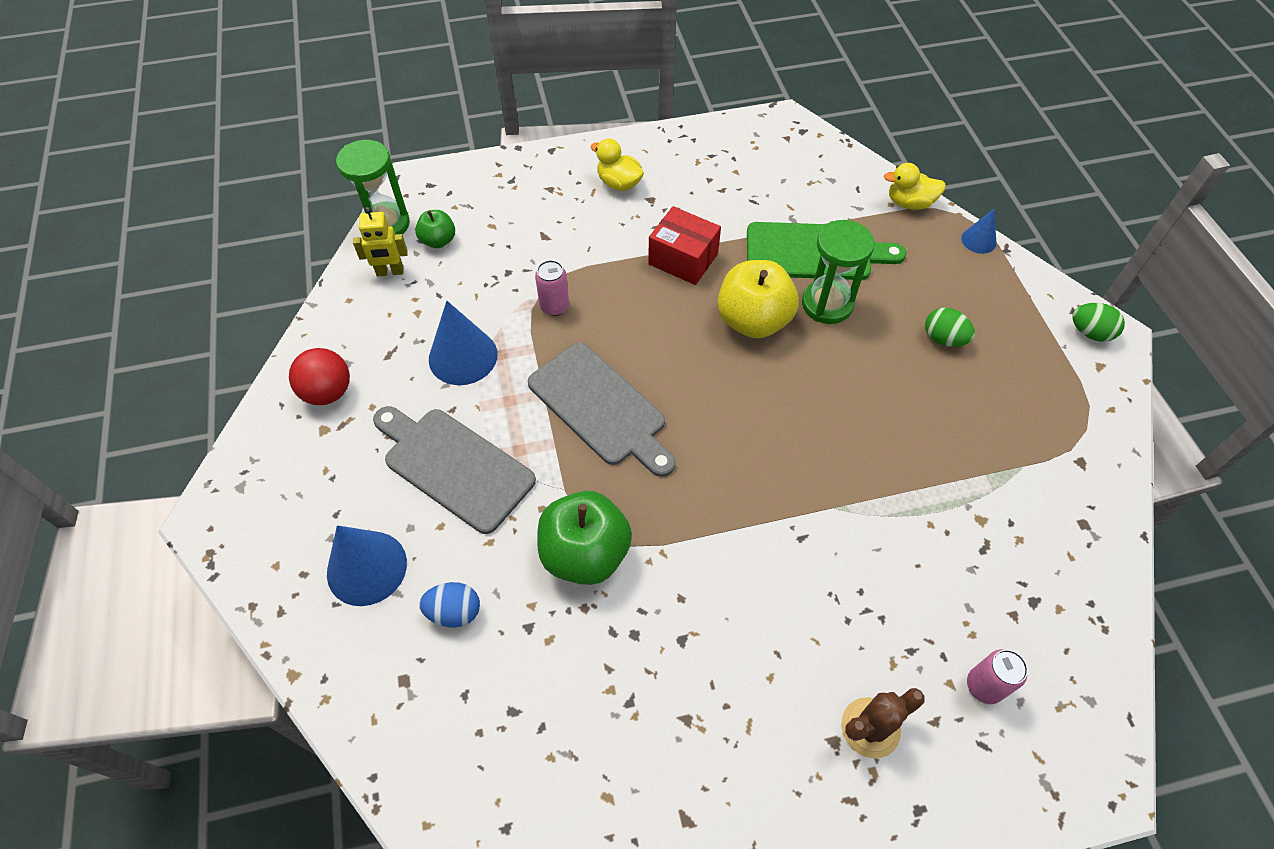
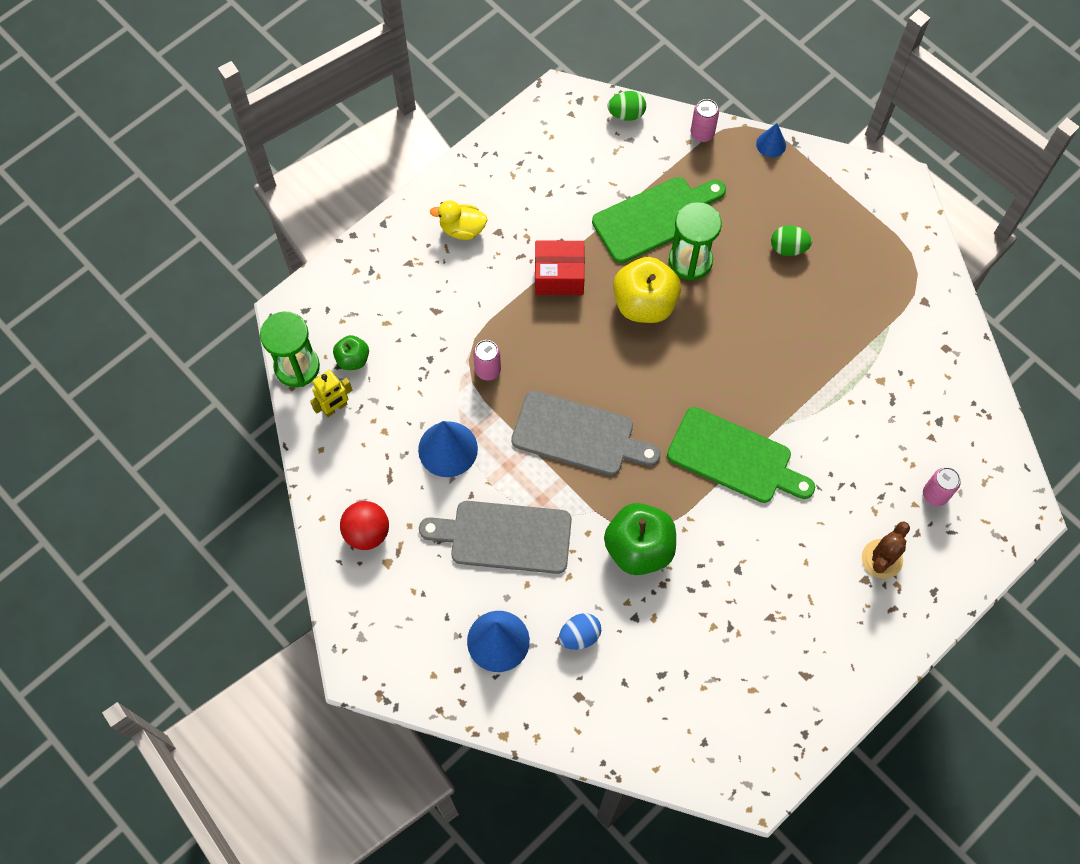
camera: 30 degrees left, 10 degrees up
(756, 515) = (735, 458): none -> green cutting board
(909, 203) = (702, 133): yellow duck -> pink can
(1090, 333) = (886, 189): green egg -> green egg (626, 114)

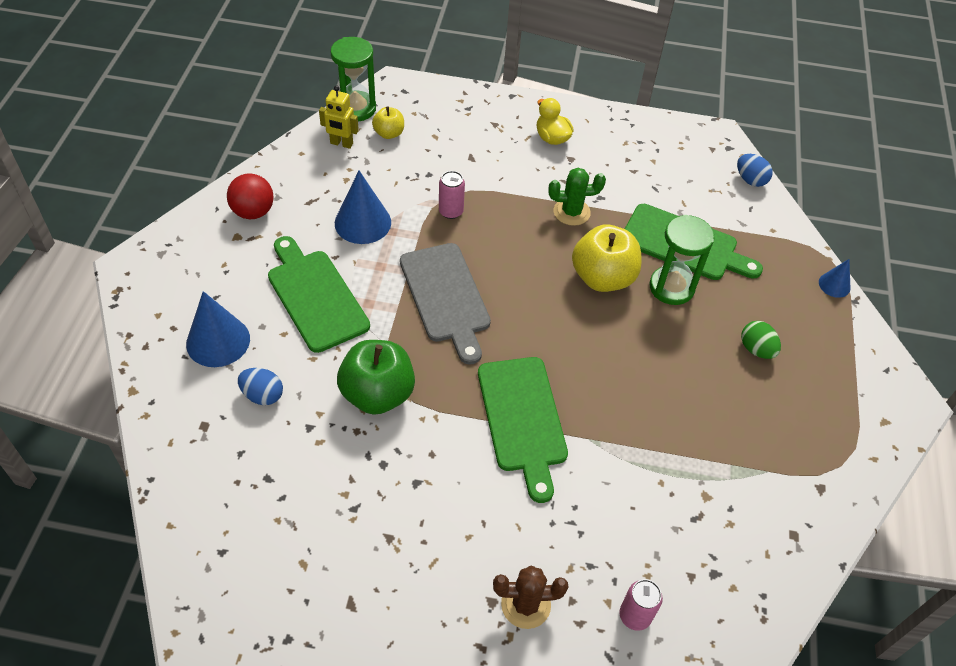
camera: 50 degrees right, 15 degrees down
(353, 359) = (389, 133): green apple -> yellow apple
(504, 536) = (315, 296): grey cutting board -> green cutting board
(559, 276) = (571, 212): red box -> green cactus
(626, 114) = (750, 180): green egg -> blue egg
(702, 133) = (789, 234): pink can -> none

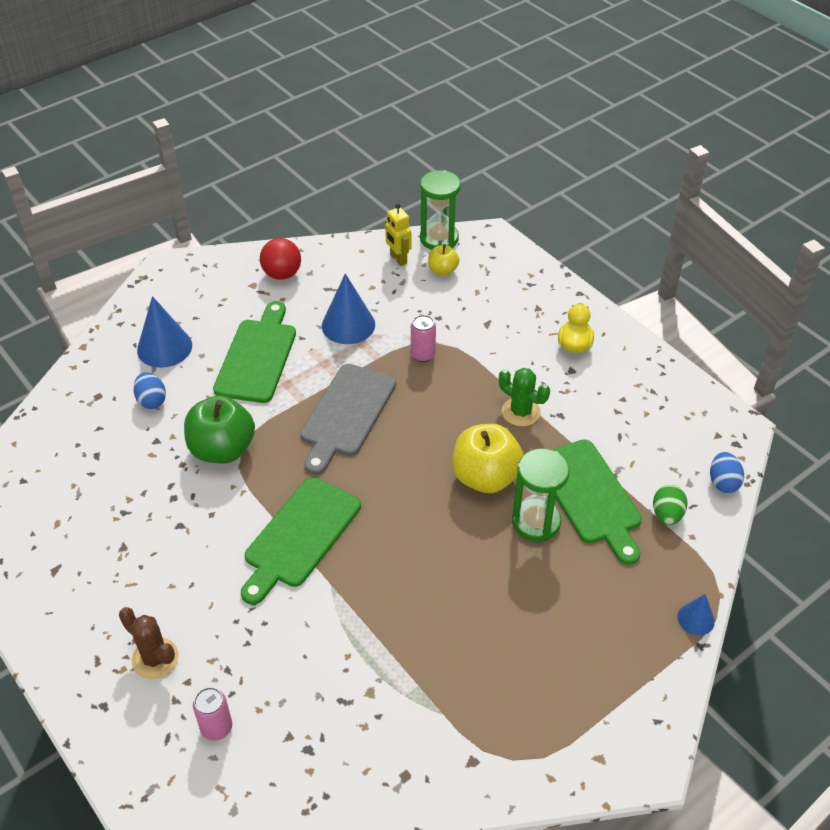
camera: 45 degrees right, 5 degrees down
(756, 349) = (551, 618): green egg -> green egg (667, 515)

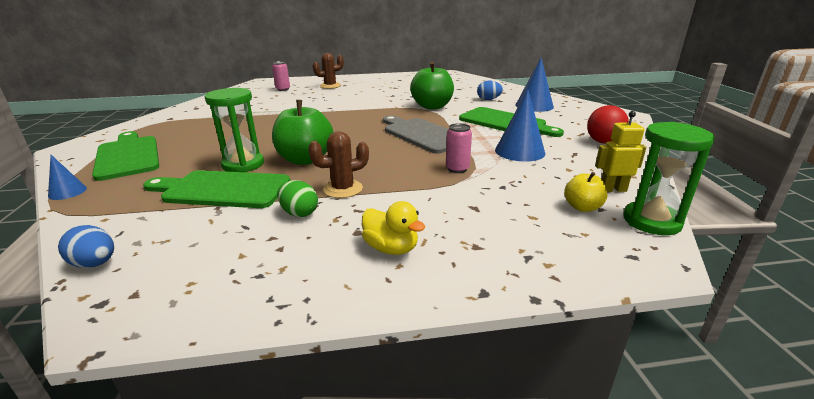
camera: 120 degrees right, 20 degrees down
(299, 536) = (347, 111): green cutting board -> green cutting board (128, 156)
(485, 477) = (305, 159): yellow apple -> green apple
(521, 412) = (343, 189): green cactus -> brown cactus
(667, 515) = (142, 216): green egg -> green egg (299, 213)

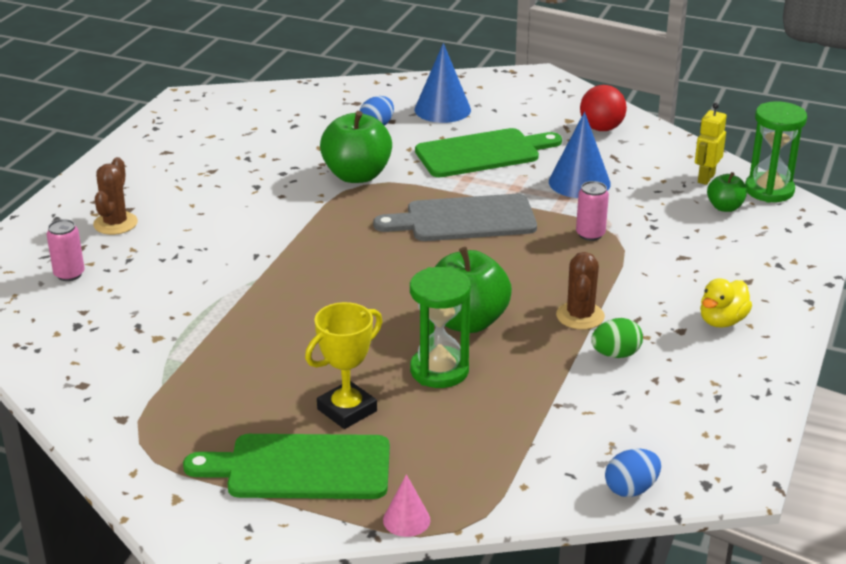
camera: 60 degrees left, 5 degrees up
(67, 192) = (406, 520): blue cone -> pink cone
(189, 153) = (347, 410): none -> yellow trophy
(222, 189) = (509, 396): green cutting board -> none
(391, 248) = (722, 321): yellow duck -> yellow duck turned 150 degrees clockwise
(582, 207) = (725, 207): yellow apple -> green apple

